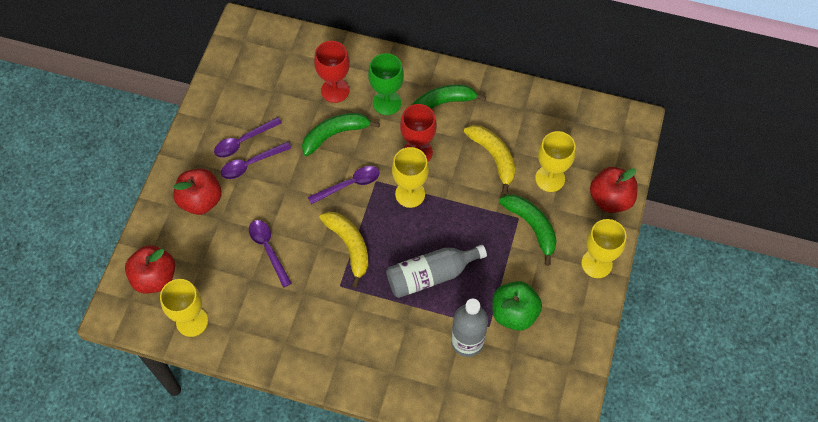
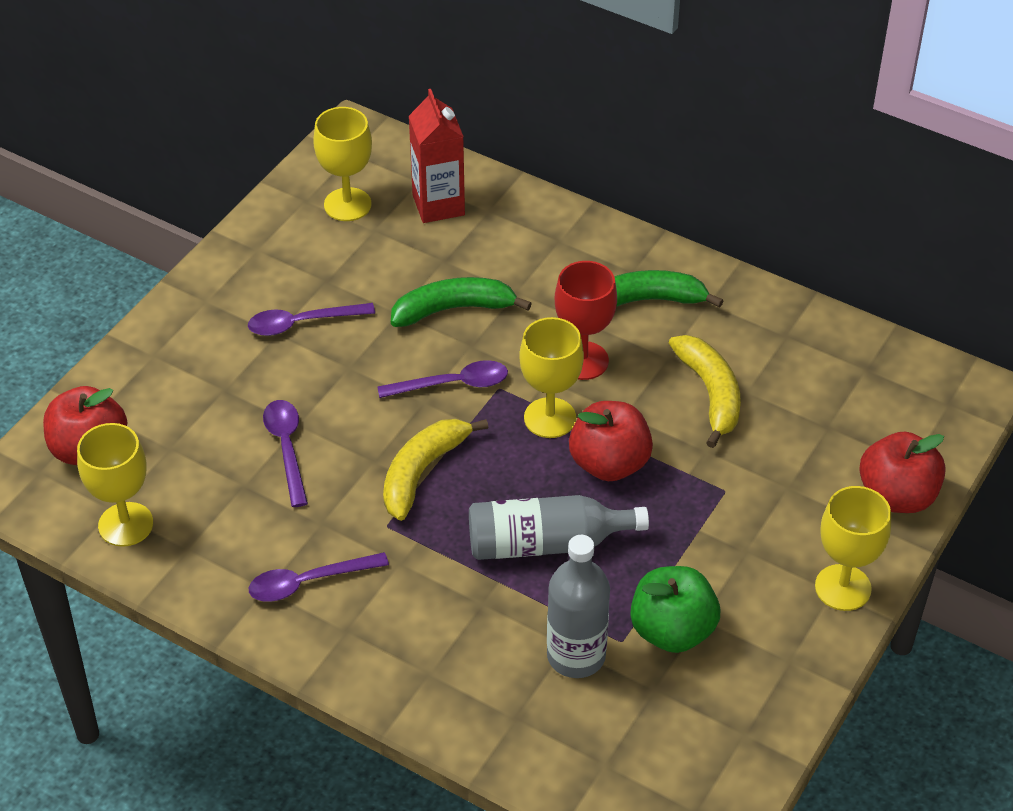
camera: 15 degrees right, 15 degrees down
(201, 200) = (203, 357): red apple -> red apple (609, 464)
(243, 141) = (301, 290): purple spoon -> purple spoon (308, 582)
(305, 65) = (438, 205): none -> red carton
(335, 90) = (475, 248): red goblet -> none
(349, 246) = (422, 472): yellow banana -> yellow banana turned 135 degrees counterclockwise
(387, 103) = (554, 281): green goblet -> none
(531, 226) = (744, 508): green banana -> none
(550, 178) = (798, 444): yellow goblet -> yellow goblet (347, 204)

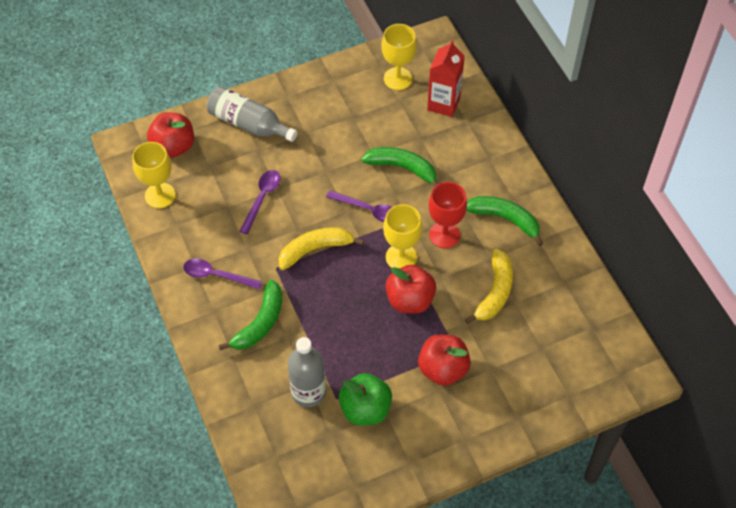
camera: 35 degrees right, 10 degrees up
(302, 323) = (322, 134): purple spoon -> none
(428, 607) = (260, 323): none -> green banana
(546, 543) = (343, 324): grey bottle -> grey bottle (249, 124)
(843, 588) = (471, 441): yellow goblet -> none
(897, 496) = (544, 409): red apple -> red apple (443, 369)

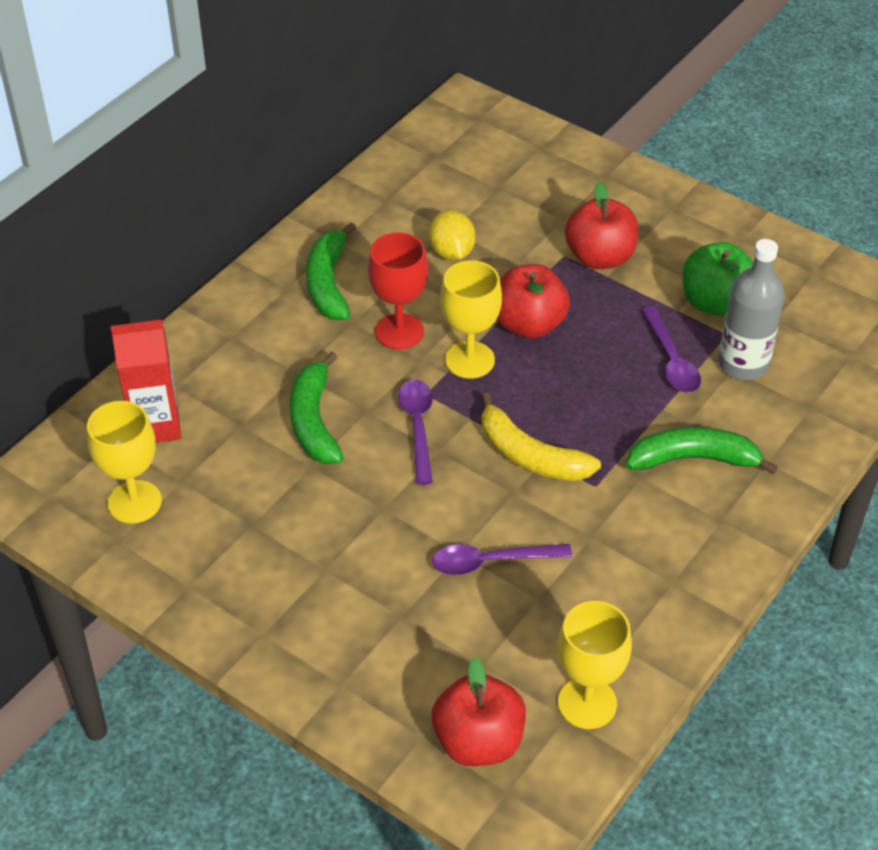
camera: 120 degrees left, 10 degrees down
(217, 275) = (664, 547): purple spoon -> purple spoon (671, 360)
(249, 124) = (357, 657): grey bottle -> none
(495, 292) = (451, 252): yellow banana -> yellow lemon

